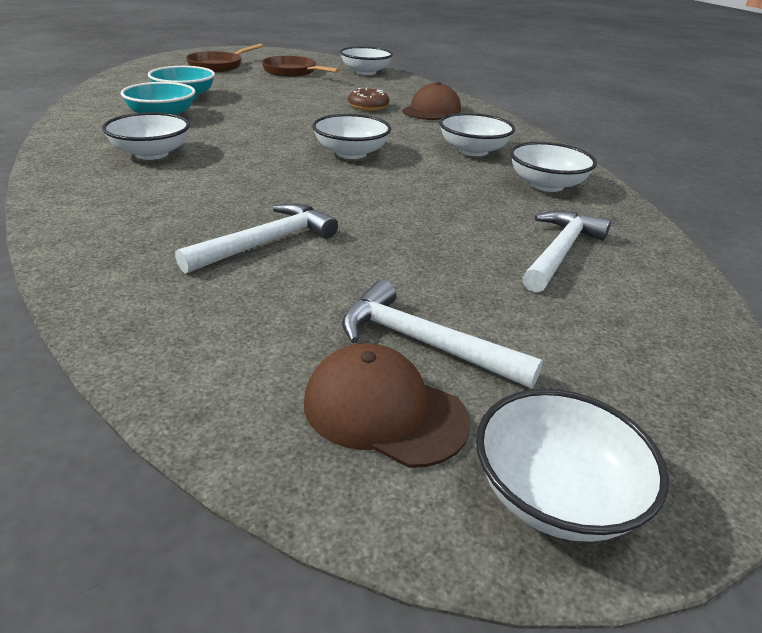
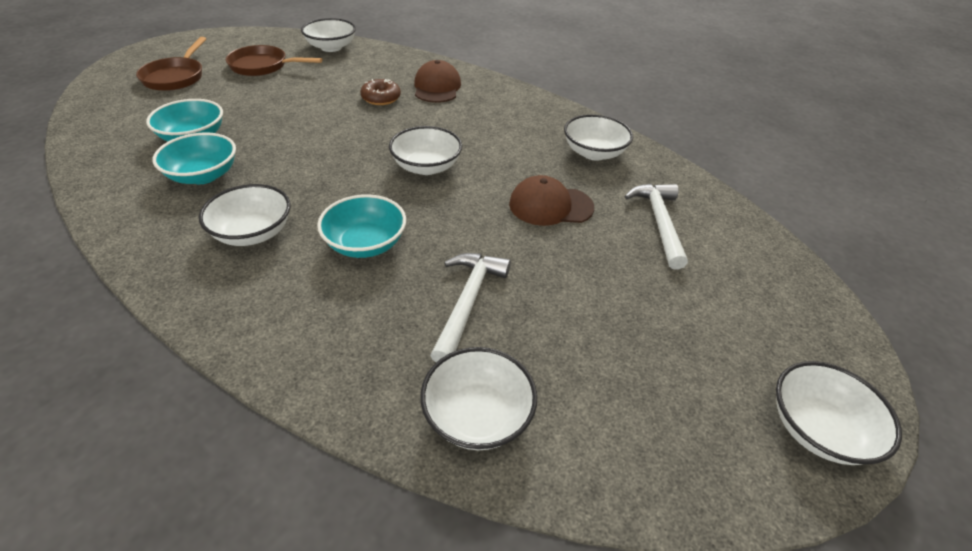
camera: 30 degrees left, 10 degrees up
(229, 183) = (365, 244): none -> turquoise bowl
(384, 411) = (690, 420): brown cap -> brown cap (550, 206)
(424, 343) = (659, 349): white hammer -> none
(473, 151) = (513, 130): white bowl -> white bowl (477, 415)

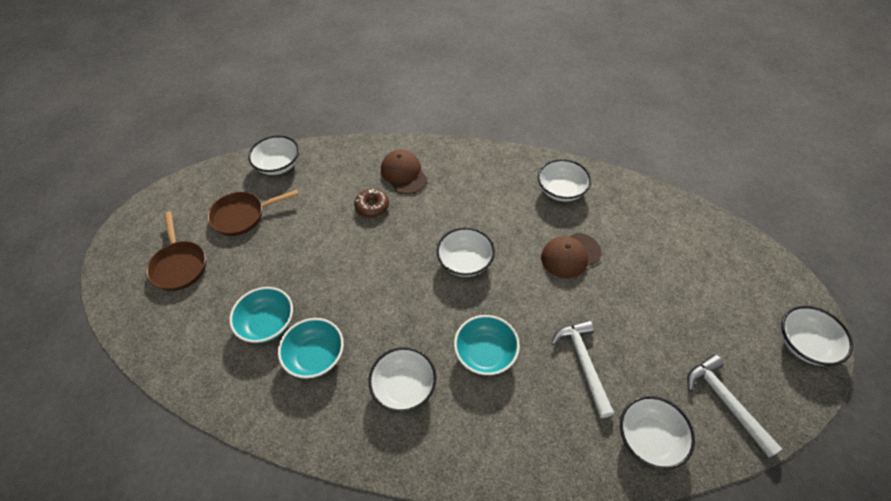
camera: 25 degrees left, 10 degrees up
(659, 222) = (641, 235): white hammer -> white hammer (725, 402)

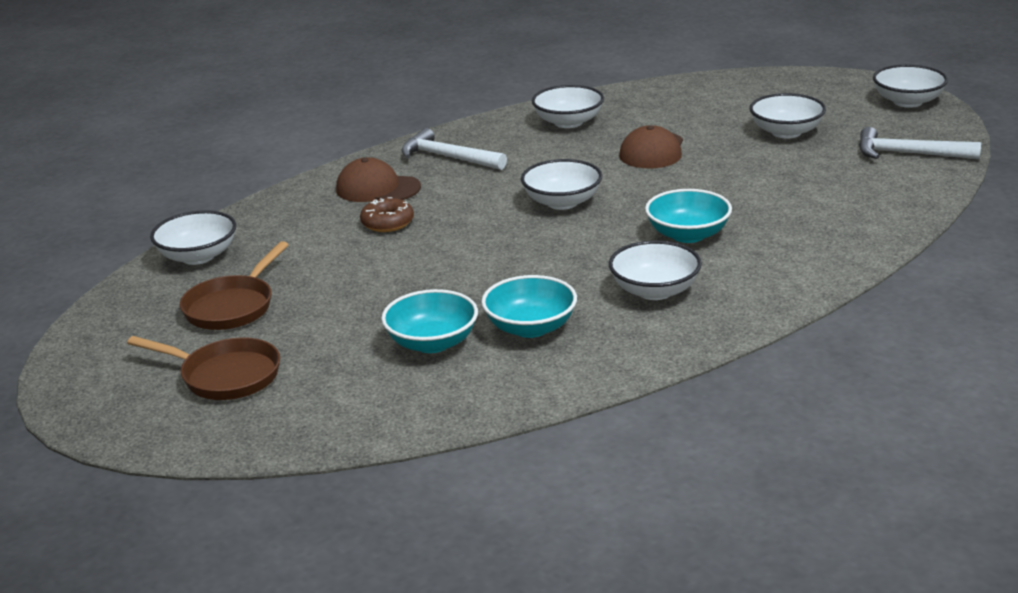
camera: 45 degrees left, 25 degrees down
(583, 363) = (777, 194): white hammer -> white hammer (448, 157)
(649, 438) = (892, 198): white bowl -> white bowl (786, 132)

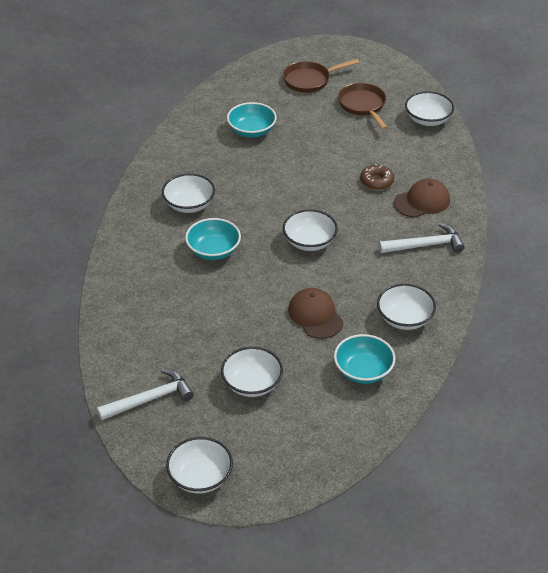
camera: 135 degrees right, 15 degrees up
(530, 327) = (220, 157): turquoise bowl -> turquoise bowl (363, 371)

